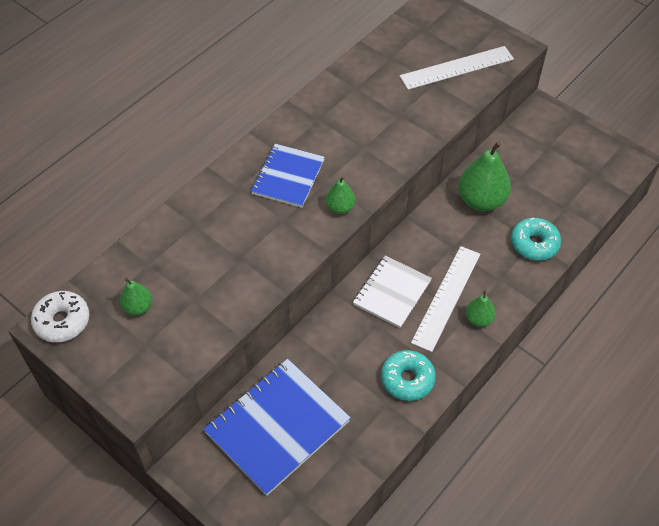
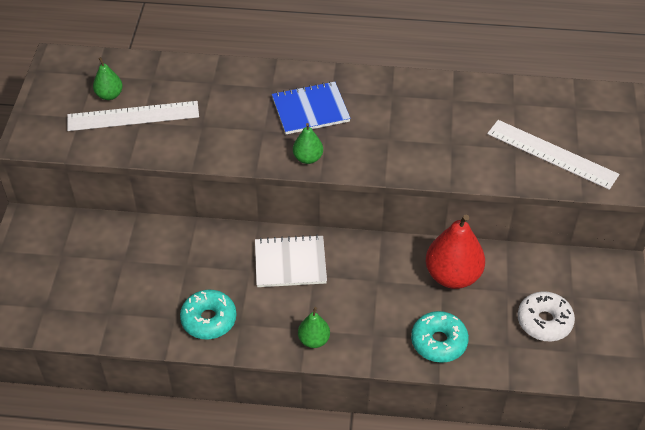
camera: 55 degrees right, 5 degrees down
(62, 321) = (66, 64): white donut -> white donut (544, 321)
(277, 427) = (100, 257): blue notebook -> none
(446, 297) = (318, 304): white ruler -> white ruler (133, 116)
(481, 200) = (452, 275): green pear -> red pear

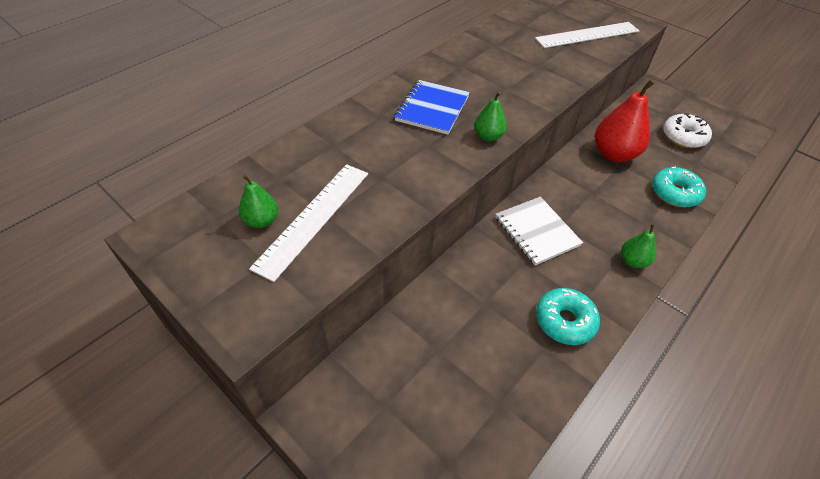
camera: 55 degrees left, 0 degrees up
(290, 263) = (536, 231): white notebook -> white notebook turned 60 degrees counterclockwise

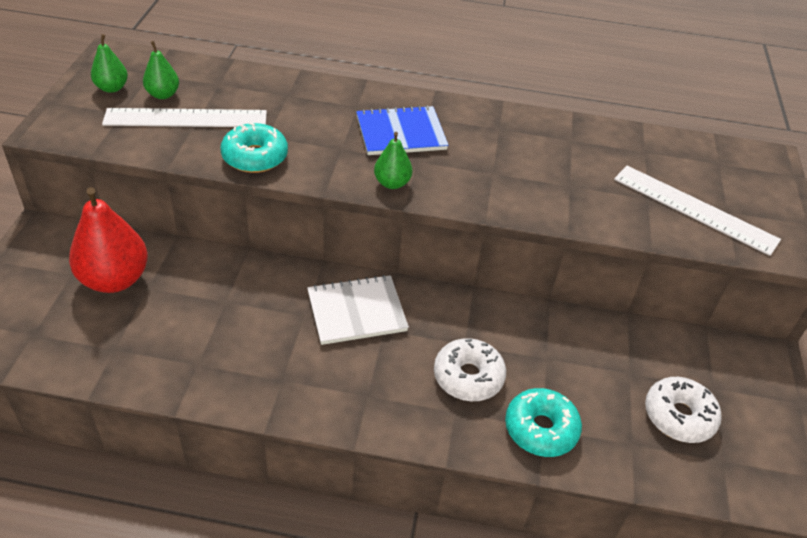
camera: 55 degrees right, 5 degrees down
(536, 231) = (356, 311): white notebook -> white notebook turned 45 degrees clockwise
(564, 321) = (242, 370): turquoise donut -> turquoise donut (255, 157)
(614, 154) = (560, 347): red pear -> red pear (114, 279)
(621, 204) = (468, 377): none -> white donut
(632, 261) = (376, 410): green pear -> green pear (112, 88)

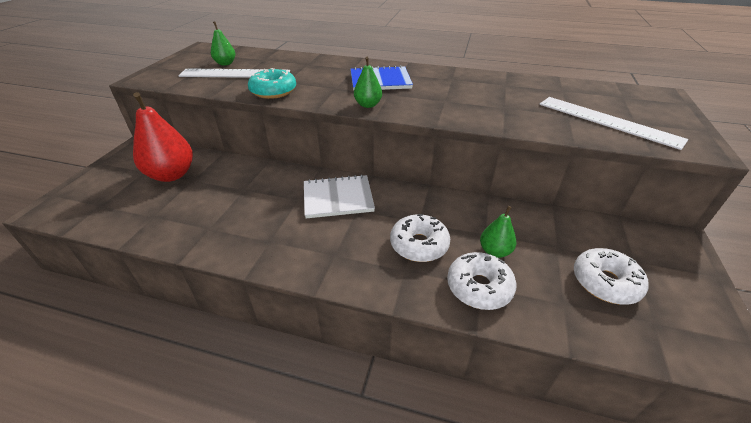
camera: 10 degrees right, 5 degrees down
(112, 88) = (194, 61): green pear -> green pear (495, 251)
(540, 429) = (479, 287): turquoise donut -> white donut

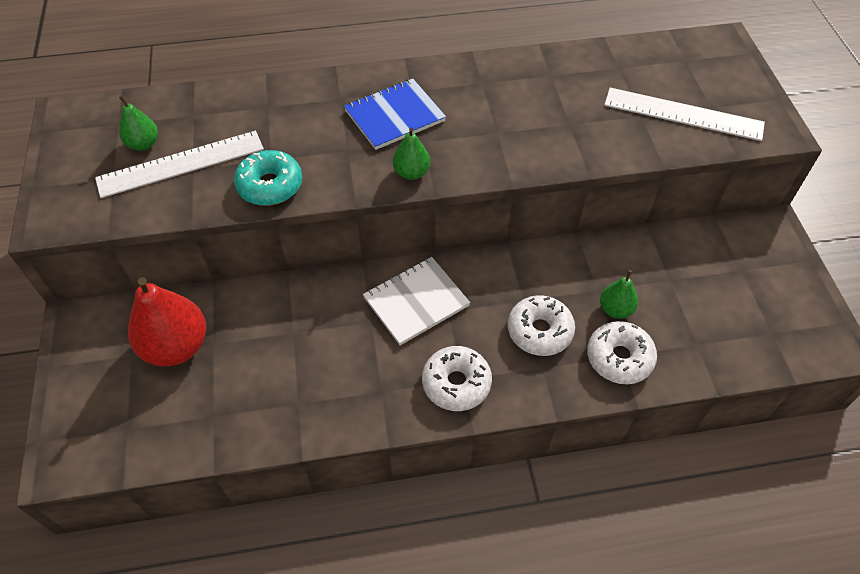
camera: 25 degrees left, 15 degrees up
(605, 282) = (723, 306): white donut -> white donut (456, 383)

